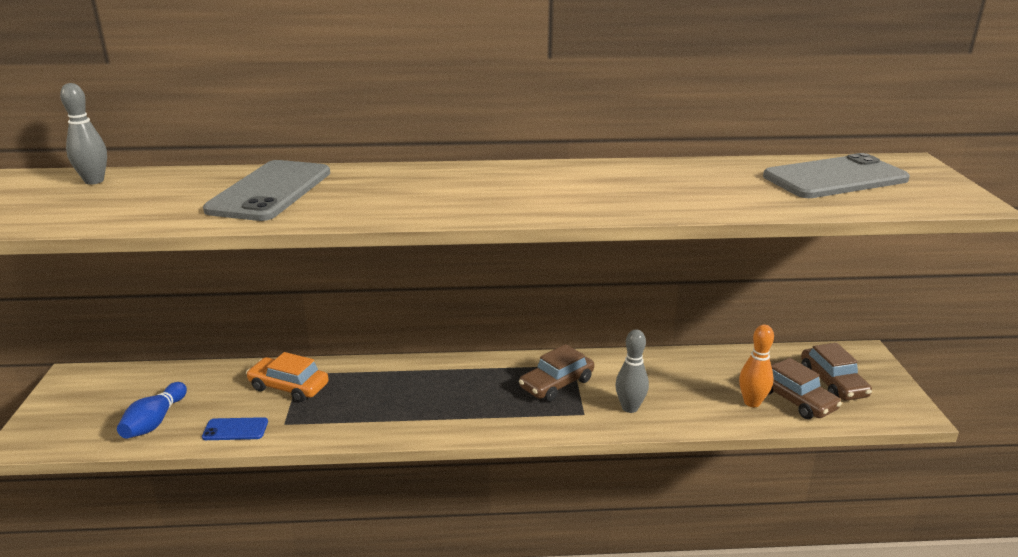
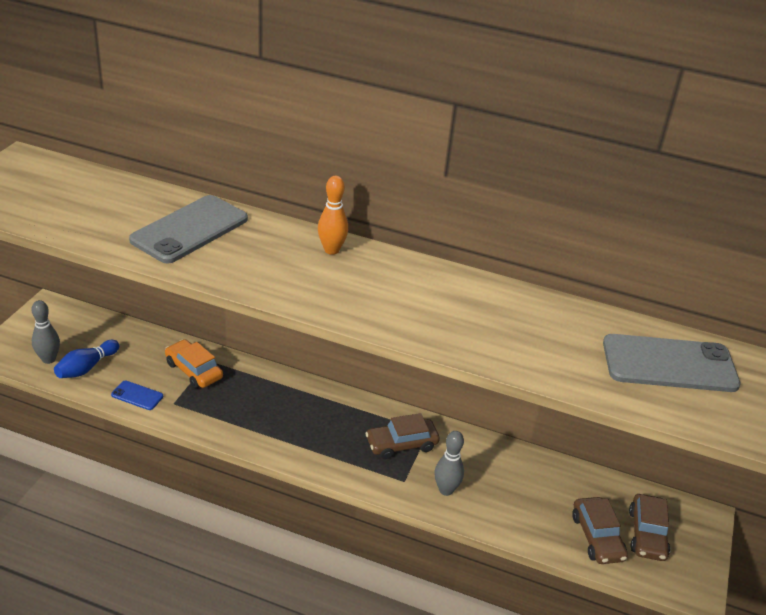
camera: 20 degrees right, 10 degrees up
(94, 181) = (75, 178): grey bowling pin -> grey bowling pin (49, 359)
(752, 402) = (555, 525): orange bowling pin -> orange bowling pin (331, 250)

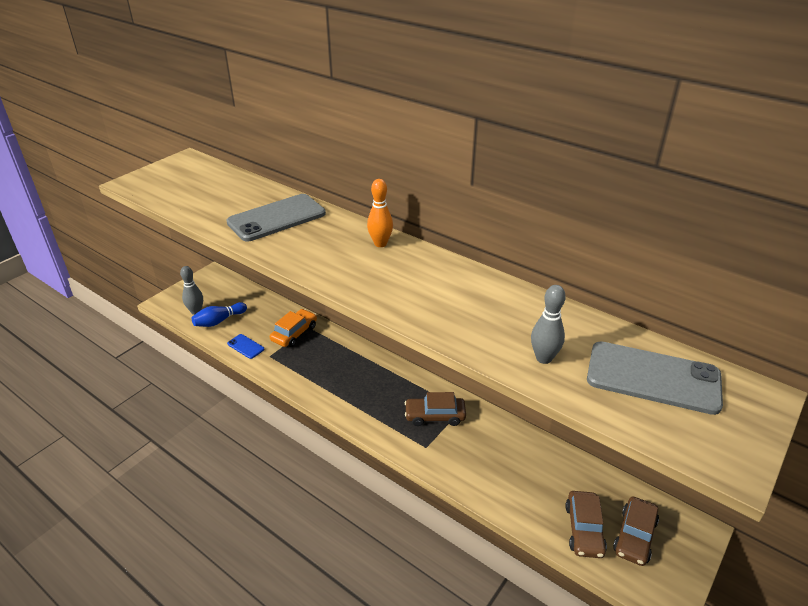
camera: 20 degrees right, 0 degrees up
(194, 370) = (294, 333): orange car -> orange car turned 60 degrees clockwise
(446, 490) = (459, 461): grey bowling pin -> grey bowling pin (543, 358)

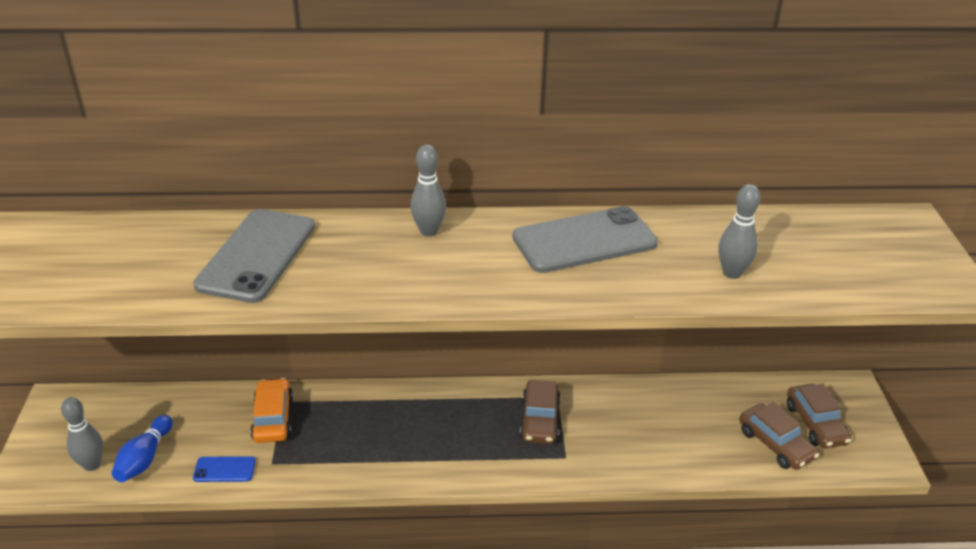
camera: 40 degrees left, 0 degrees up
(380, 243) = (429, 231): orange bowling pin -> grey bowling pin
(435, 416) = (540, 419): brown car -> brown car turned 45 degrees counterclockwise
(653, 378) = (828, 245): grey phone -> grey phone (584, 241)

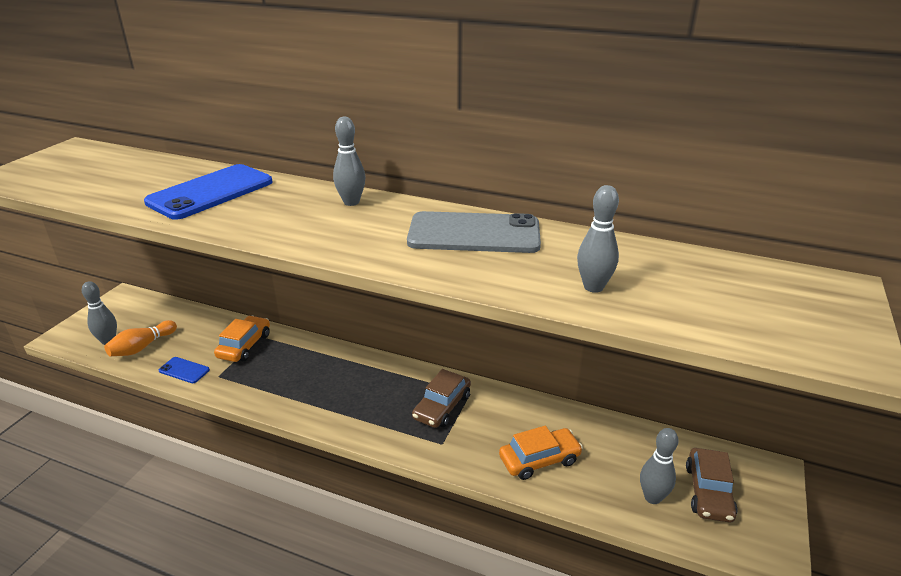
camera: 25 degrees right, 5 degrees down
(145, 458) = (142, 347): blue bowling pin -> orange bowling pin
(257, 255) = (211, 192): grey phone -> blue phone
(663, 442) = (539, 460): none -> orange car
(775, 444) = (652, 497): brown car -> grey bowling pin

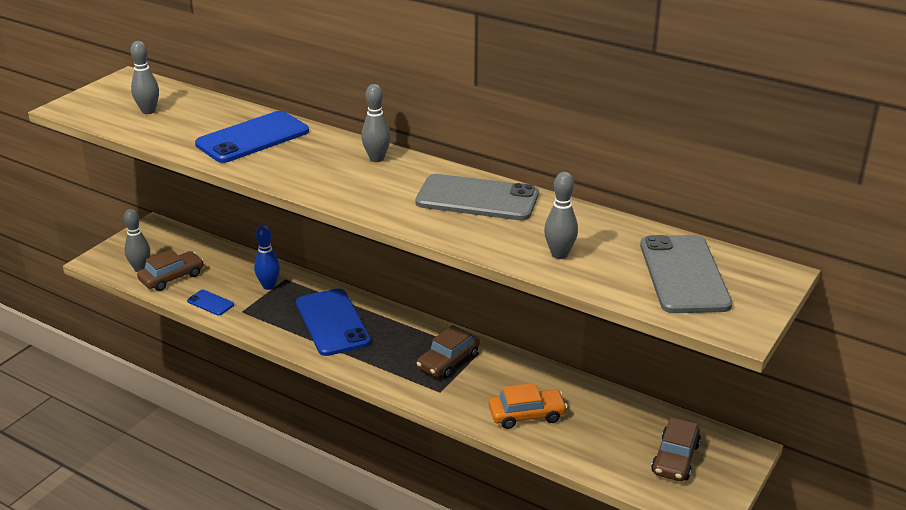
camera: 10 degrees right, 0 degrees up
(142, 347) = (172, 277): orange bowling pin -> brown car
(244, 345) = (269, 286): orange car -> blue bowling pin
(315, 378) = (332, 322): none -> blue phone
(652, 497) = (620, 456): grey bowling pin -> grey bowling pin (148, 111)
(745, 297) = (684, 274): none -> grey phone

